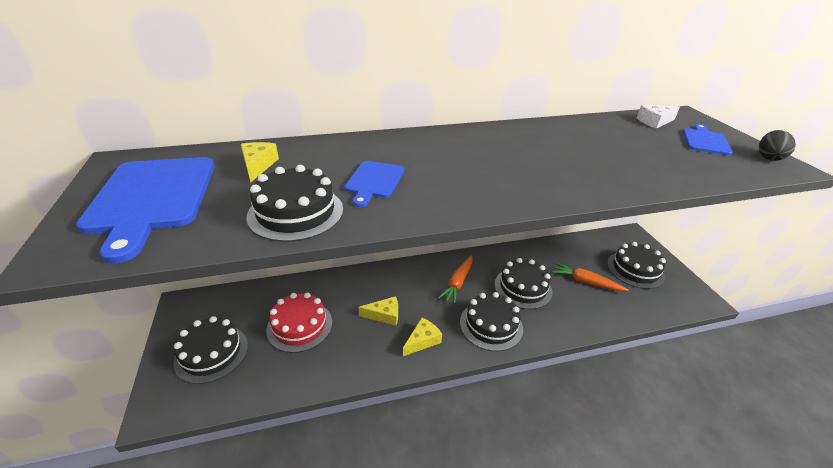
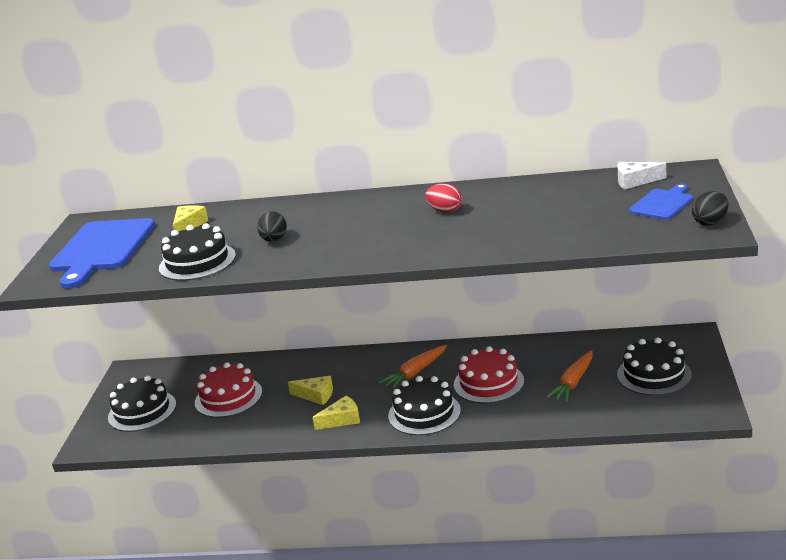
camera: 25 degrees right, 10 degrees down
(374, 181) = (274, 240): blue cutting board -> black egg
(523, 288) = (488, 383): black cake -> red cake
(526, 147) = (445, 211): none -> red egg
(585, 282) = (573, 382): orange carrot -> orange carrot turned 105 degrees counterclockwise

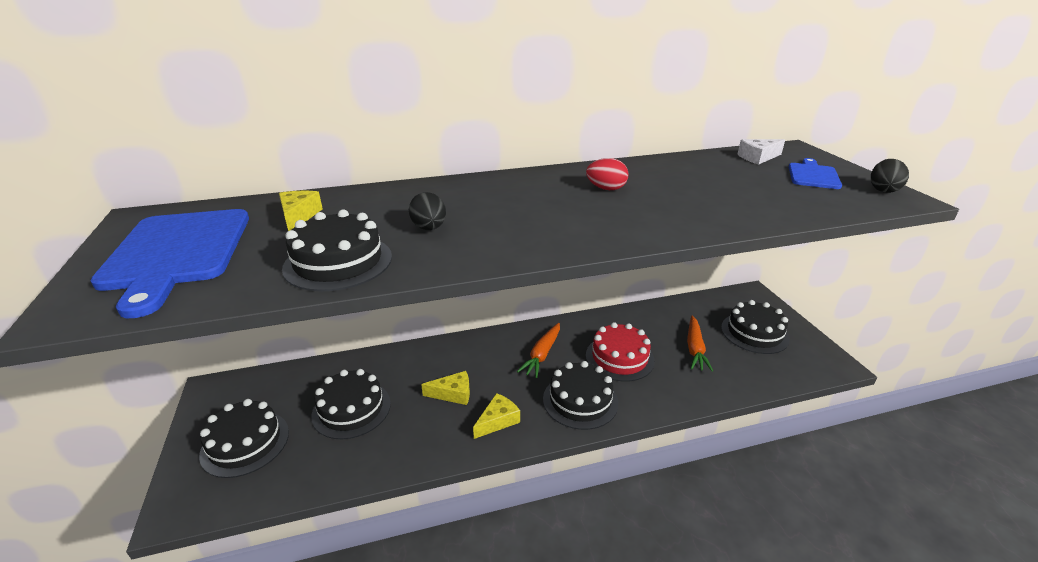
camera: 25 degrees left, 5 degrees up
(228, 397) = (351, 409): red cake -> black cake

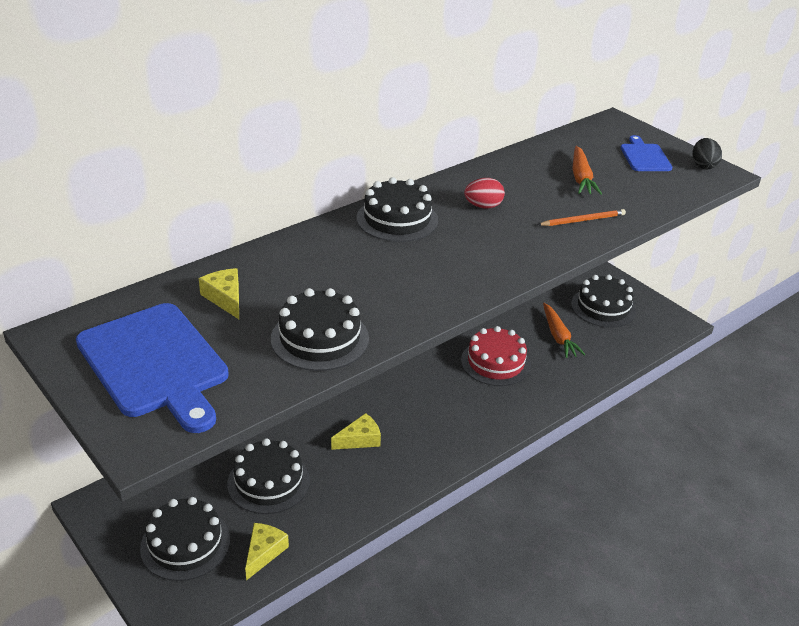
camera: 25 degrees left, 5 degrees up
(429, 228) = (364, 285): black egg -> none
(498, 421) = (419, 452): yellow cheese -> yellow cheese (264, 552)
(542, 354) = (421, 378): orange carrot -> orange carrot (581, 178)
(580, 400) = (482, 413): black cake -> black cake (397, 219)
(706, 213) = (583, 220): none -> orange pencil
(758, 157) = (590, 140): white cheese -> none

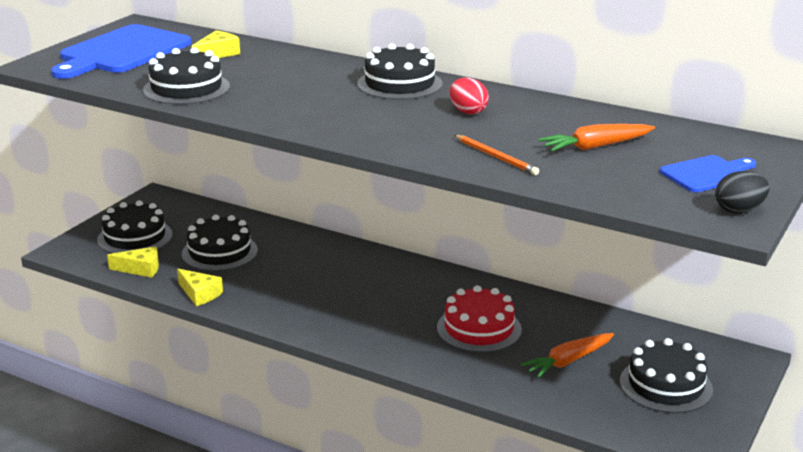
camera: 70 degrees right, 10 degrees down
(360, 439) = (300, 279): yellow cheese -> yellow cheese (200, 294)

